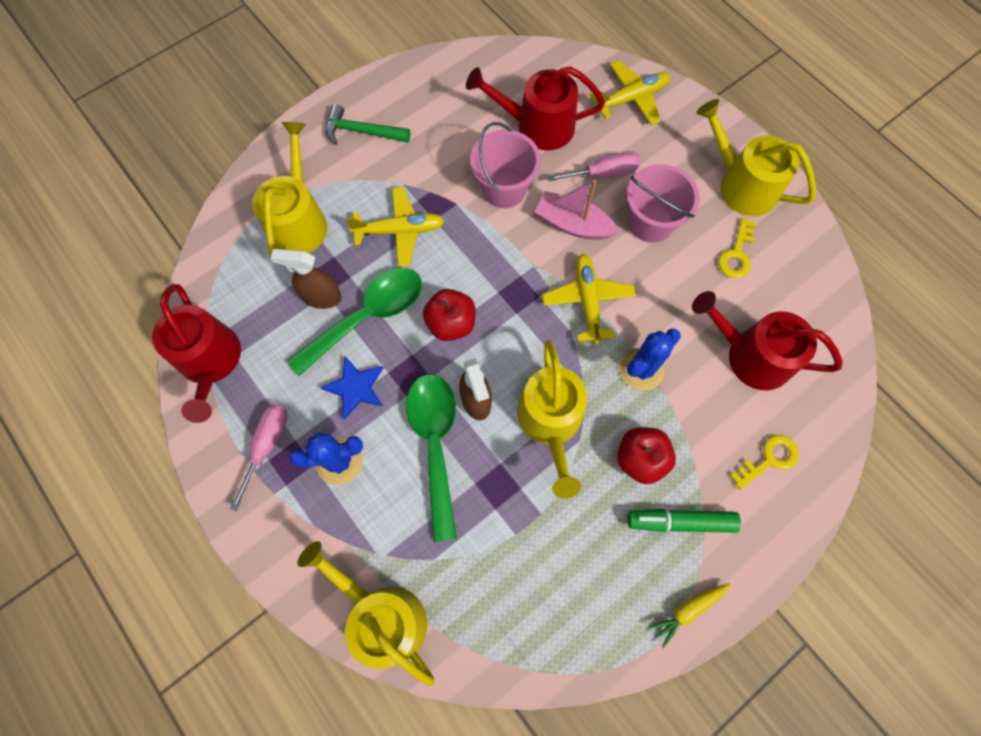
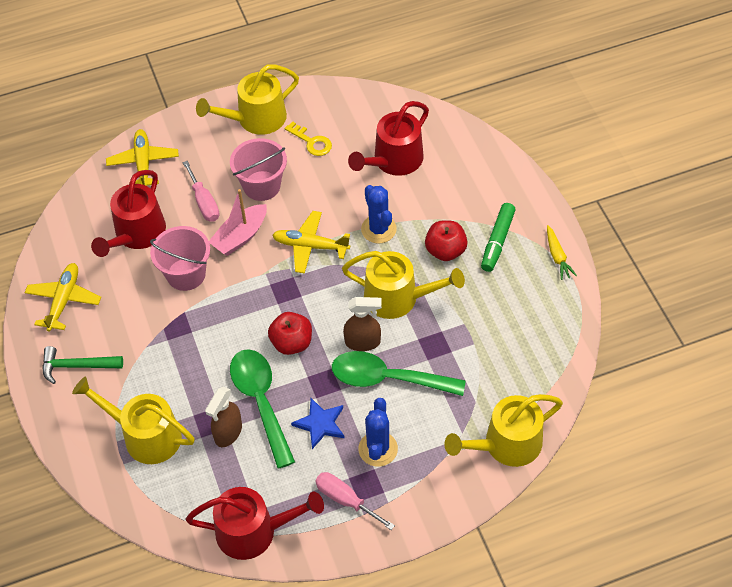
camera: 70 degrees left, 15 degrees down
(362, 132) = (76, 366): green hammer -> green hammer turned 60 degrees clockwise
(400, 231) = (191, 359): yellow plane -> yellow plane (64, 300)
(604, 173) = (204, 202): pink screwdriver -> pink screwdriver turned 150 degrees clockwise
(769, 459) = (472, 177): yellow key -> none

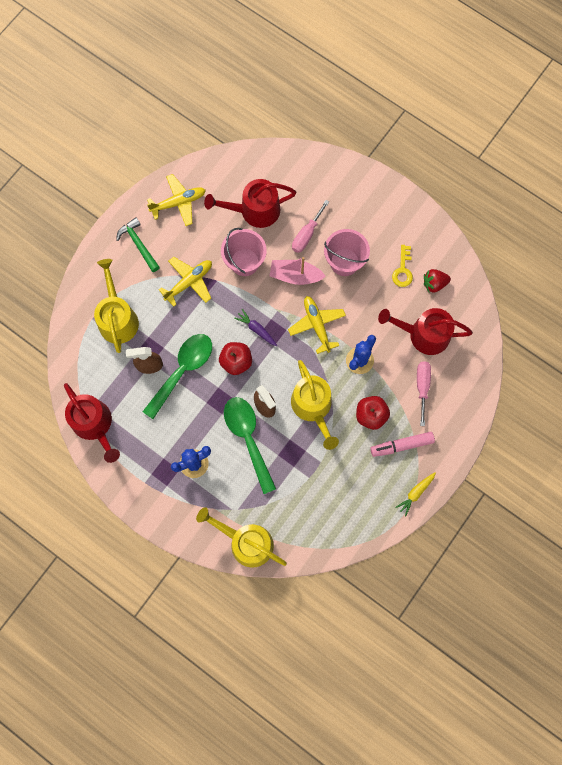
camera: 55 degrees right, 20 degrees up
(143, 163) = (312, 175): yellow plane -> yellow plane (189, 282)
(256, 119) = (397, 220): yellow watering can -> none
(271, 304) = (256, 329): none -> purple carrot
(320, 424) = (189, 417): blue star -> none
(345, 500) = (147, 466): pink screwdriver -> pink screwdriver (422, 387)
(347, 124) = (434, 284): none -> red strawberry
(497, 241) = (401, 445): green marker -> pink marker

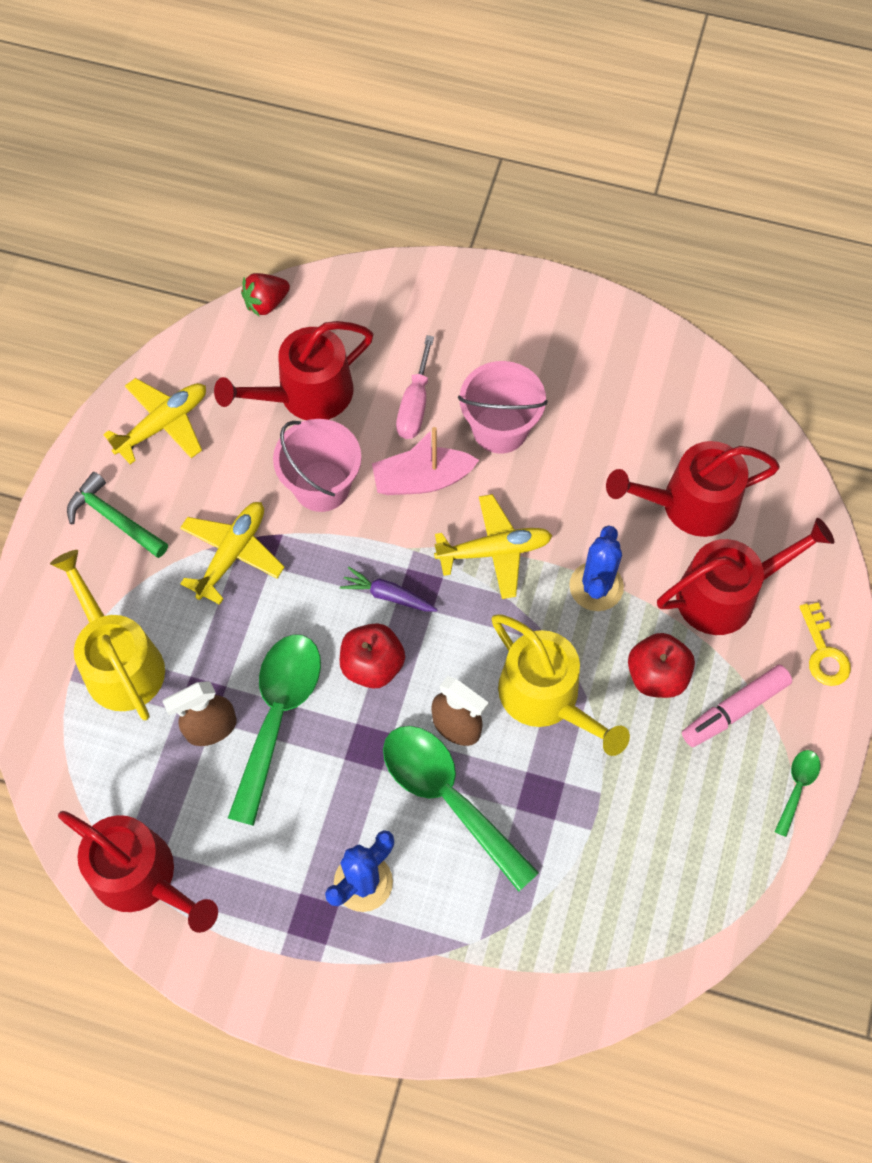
camera: 20 degrees left, 10 degrees down
(246, 542) = (522, 997): yellow watering can -> none
(317, 325) = (494, 551): yellow plane -> yellow plane turned 120 degrees clockwise
(403, 270) = (607, 409): yellow key -> yellow key (823, 652)
(416, 493) = (797, 787): yellow carrot -> green spoon
(422, 387) = (726, 594): pink screwdriver -> red watering can
(434, 284) = (671, 414): red strawberry -> red strawberry (266, 303)

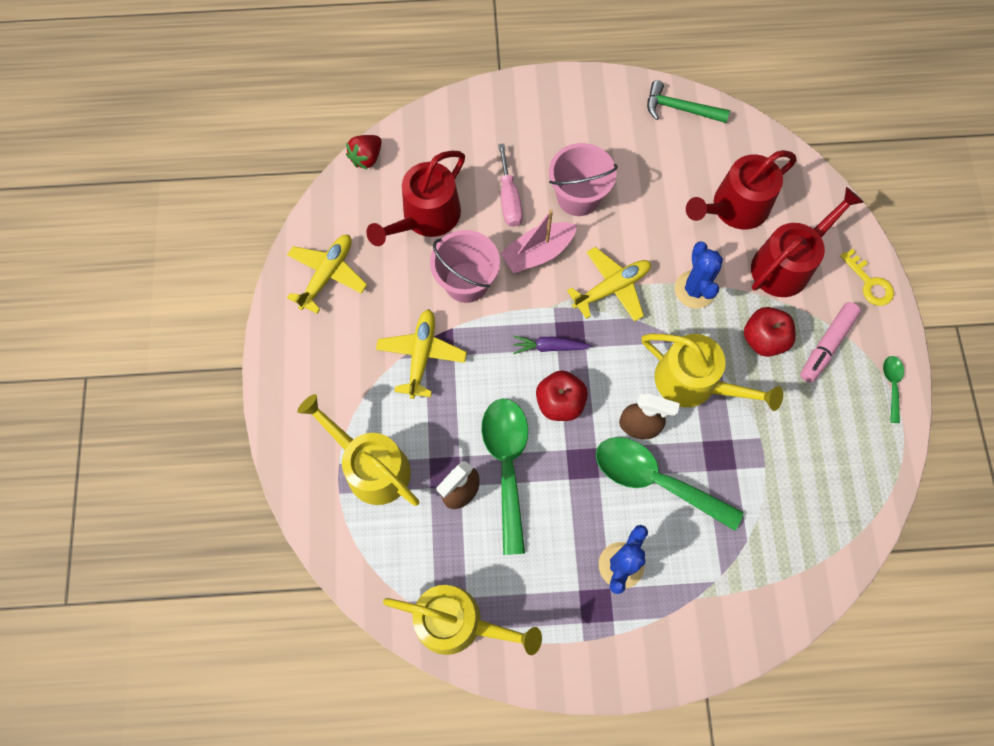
camera: 20 degrees left, 5 degrees up
(114, 519) = (320, 359): green hammer -> green hammer (679, 109)
(142, 877) = (457, 622): red watering can -> yellow watering can

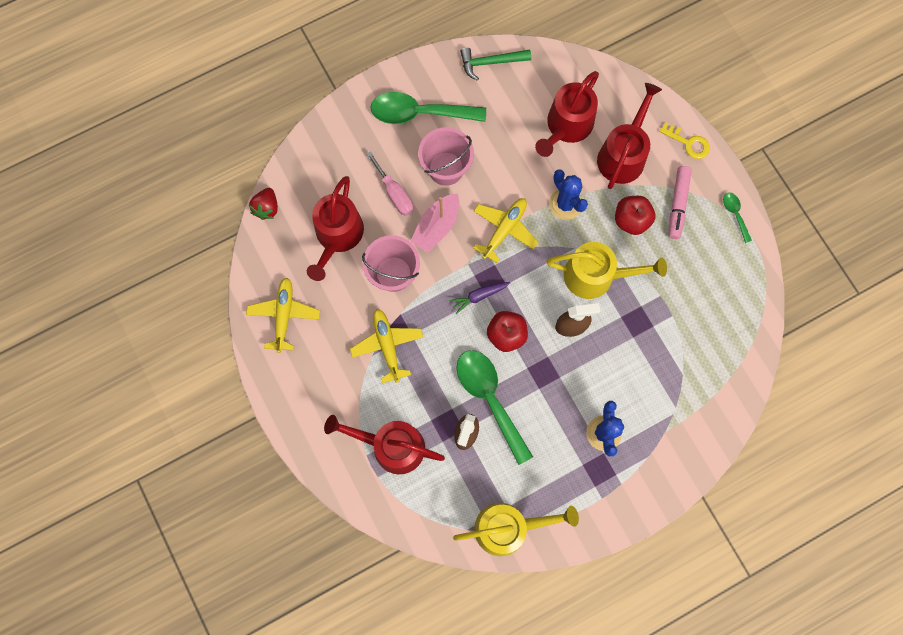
camera: 25 degrees left, 5 degrees up
(371, 466) = (391, 446): yellow watering can -> red watering can
(655, 480) = (600, 361): green spoon -> green spoon (419, 113)

